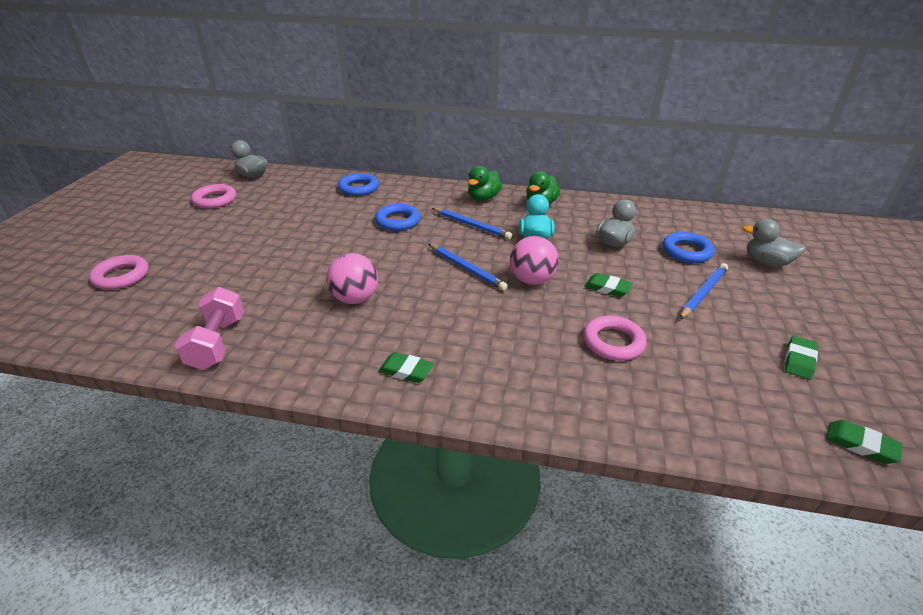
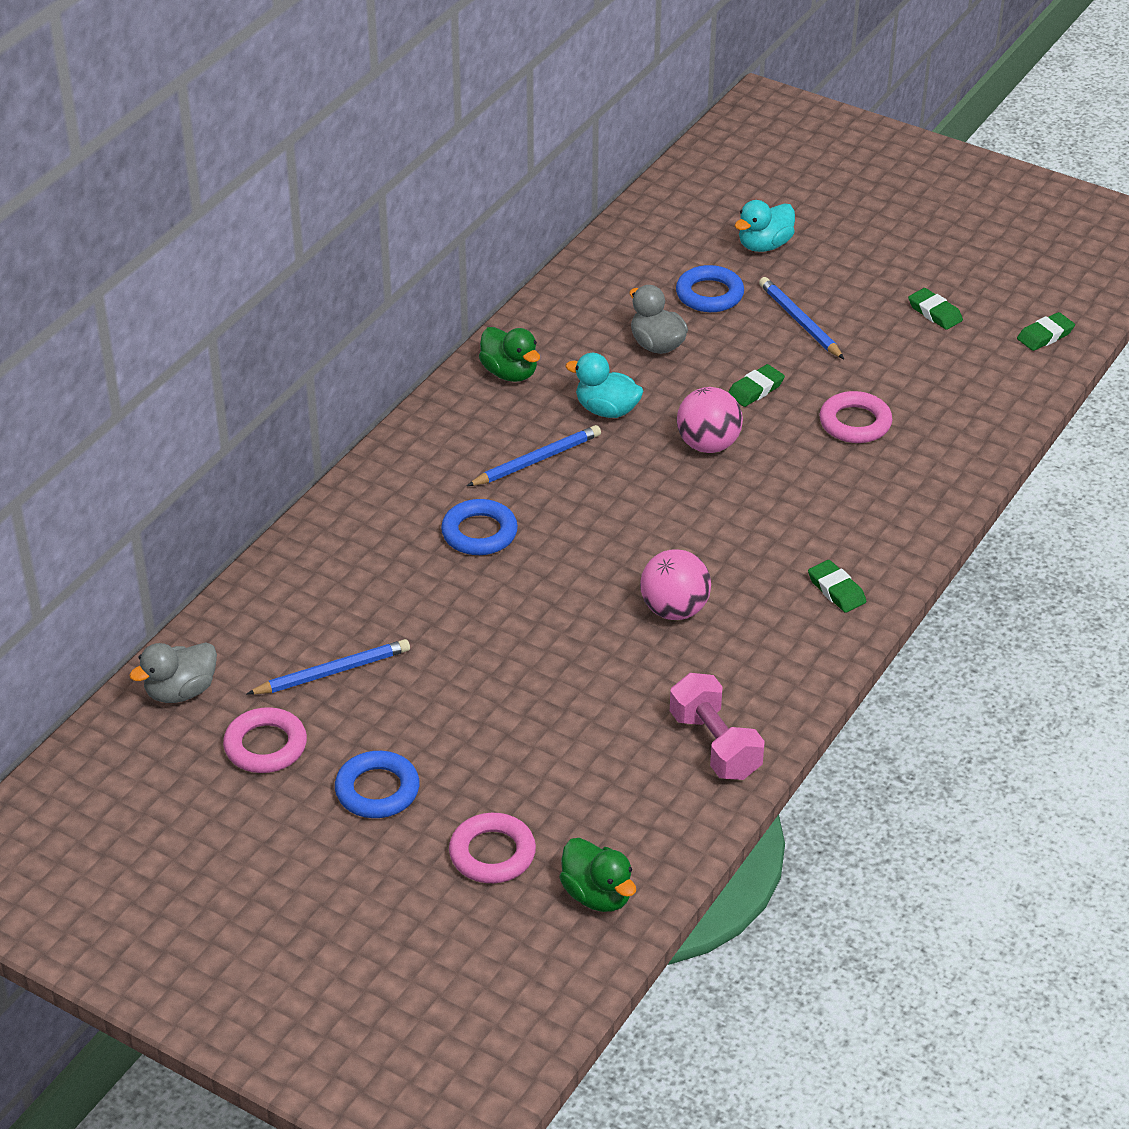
camera: 70 degrees left, 5 degrees up
(217, 343) = (715, 745): pink dumbbell -> pink dumbbell turned 45 degrees clockwise
(358, 188) = (329, 558): blue ring -> blue ring (377, 790)
(406, 371) = (836, 590): green eraser -> green eraser turned 75 degrees counterclockwise
(467, 269) = (653, 494): blue pencil -> blue pencil (332, 672)
(483, 198) = (454, 425): green duck -> green duck (597, 895)
(766, 262) = (764, 245): grey duck -> turquoise duck

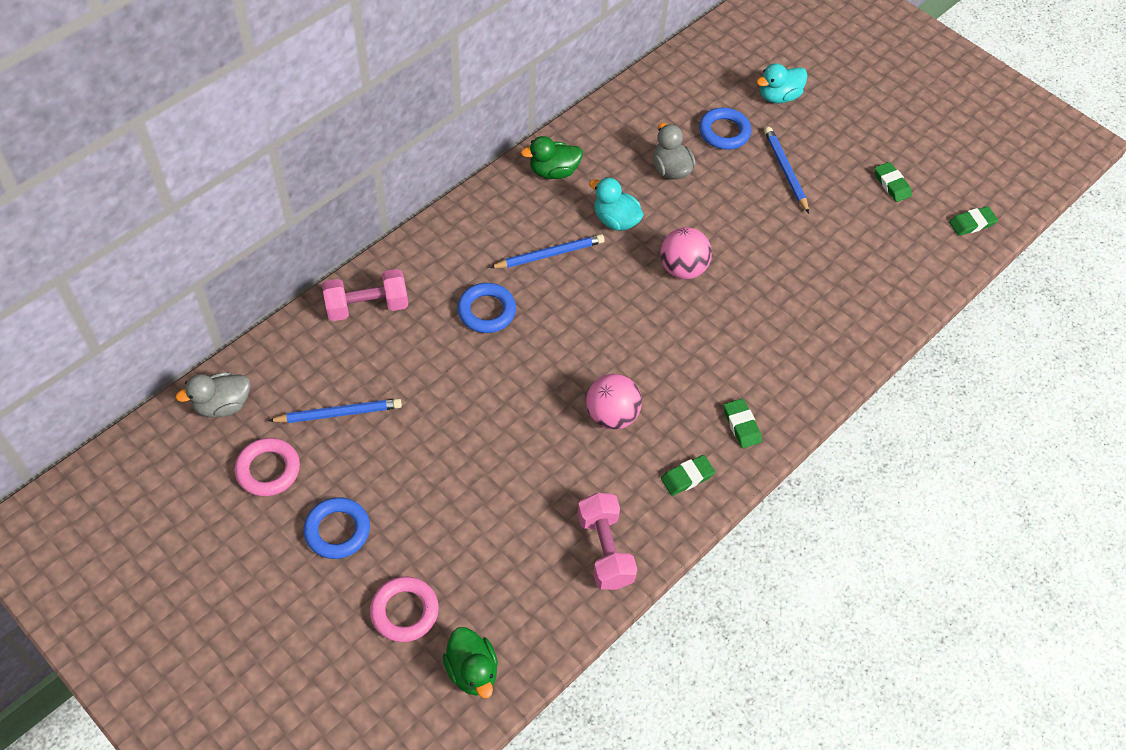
camera: 10 degrees right, 15 degrees up
(326, 556) = (367, 306): none -> pink dumbbell
(510, 373) = (553, 171): green duck -> green duck turned 105 degrees clockwise
(755, 389) = (733, 226): green eraser -> green eraser (687, 477)
(855, 423) = (801, 273): pink ring -> none

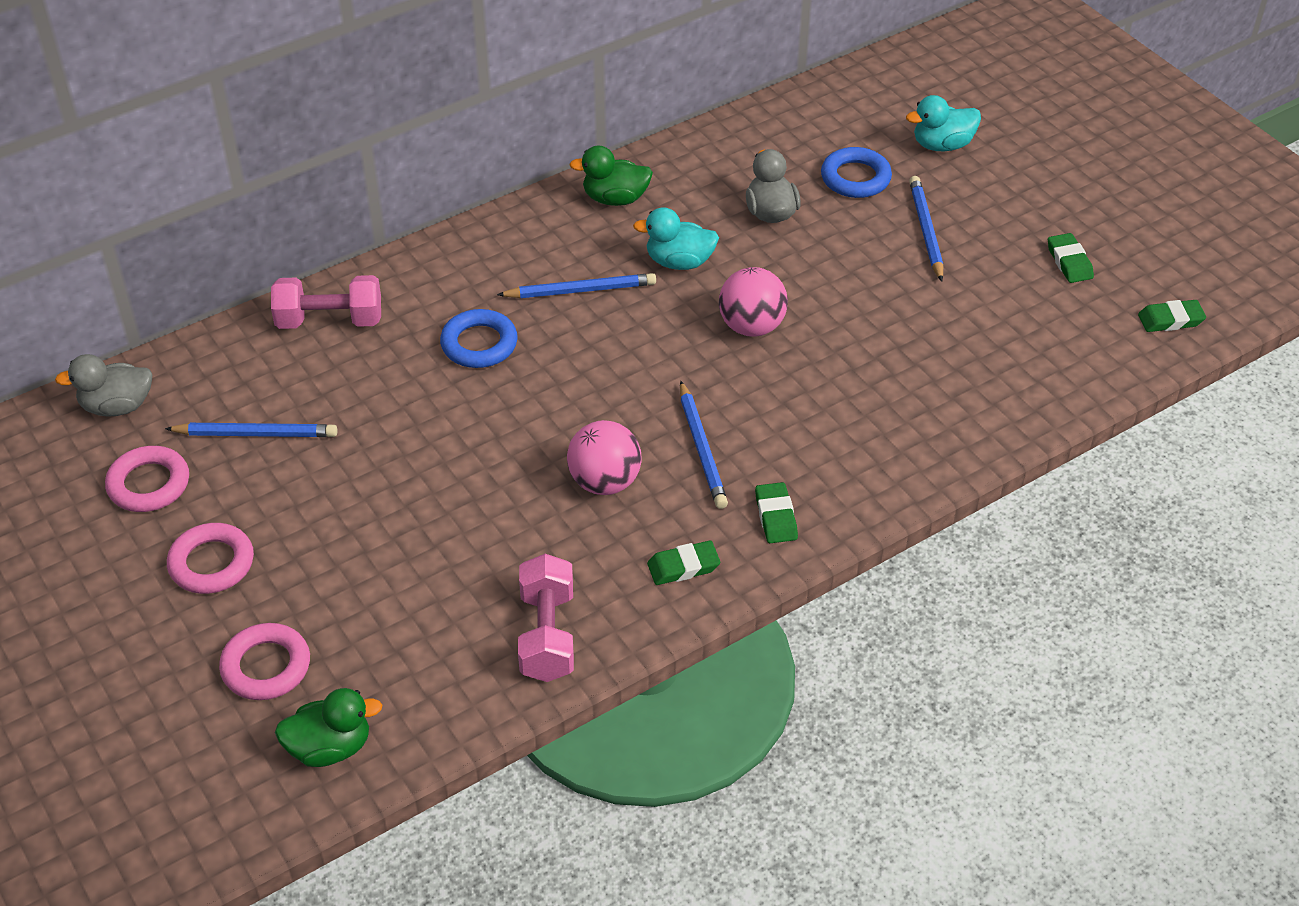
camera: 15 degrees right, 10 degrees down
(337, 530) = (211, 563): blue ring -> pink ring
(472, 671) = (330, 748): green duck -> green duck turned 90 degrees counterclockwise
(615, 220) = (679, 262): turquoise duck -> turquoise duck turned 45 degrees counterclockwise
(674, 377) = (702, 449): none -> blue pencil

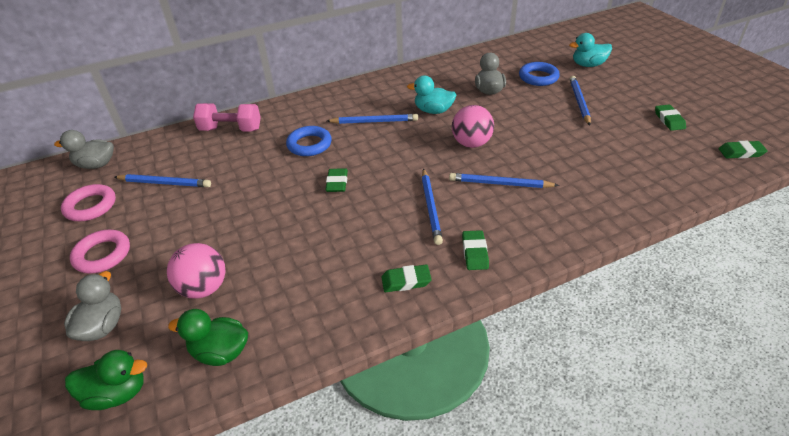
camera: 10 degrees right, 5 degrees down
(266, 666) = (102, 326): pink ring -> grey duck
(545, 415) = (337, 183): none -> green eraser
(547, 635) = (300, 321): pink dumbbell -> none
(605, 482) = (364, 223): pink ball -> pink ball (204, 288)
(615, 199) = (403, 82): green duck -> green duck (220, 352)
(803, 400) = (500, 184): none -> blue pencil

